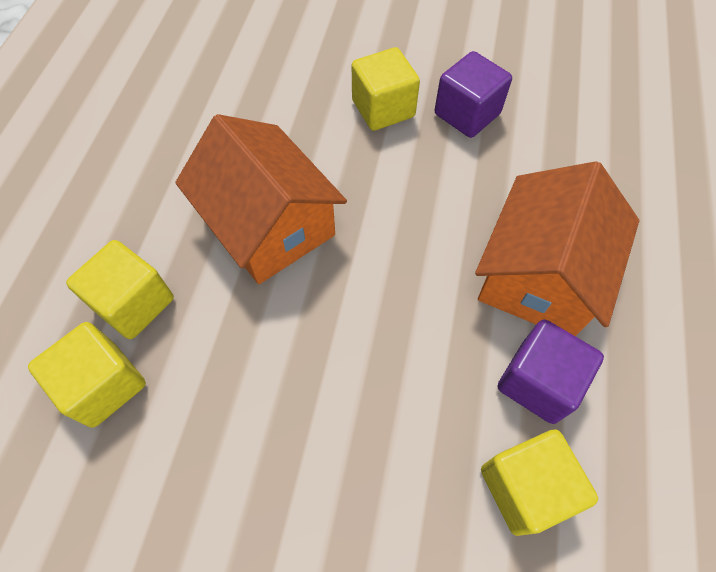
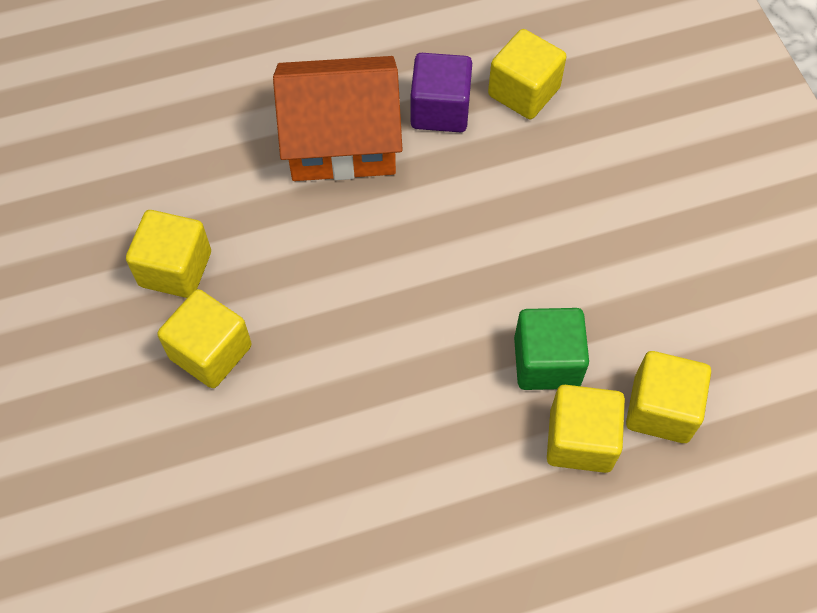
camera: 120 degrees left, 0 degrees up
(214, 318) = (546, 362): none -> green cube
(269, 225) = (425, 377): orange house -> none
(467, 114) = (175, 269): purple cube -> yellow cube

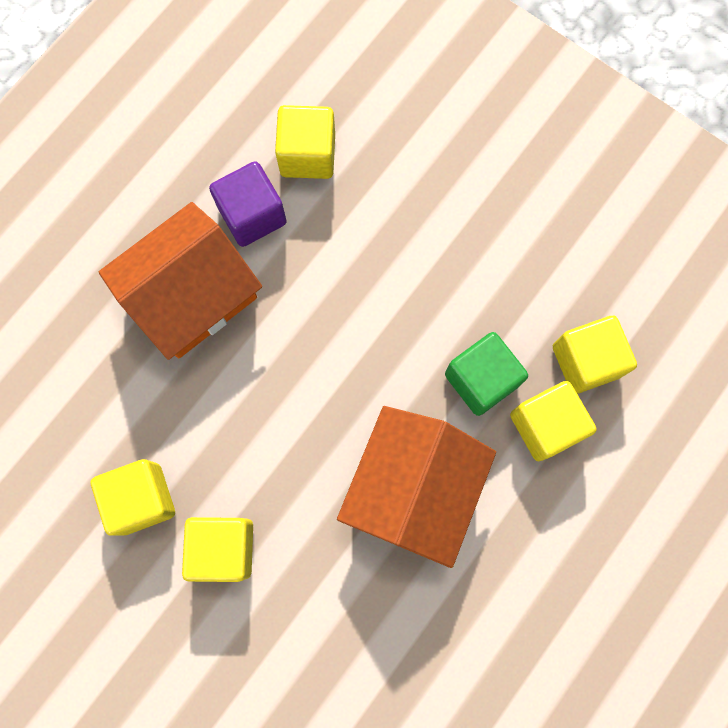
camera: 35 degrees left, 15 degrees up
(414, 413) = (413, 488): none -> orange house

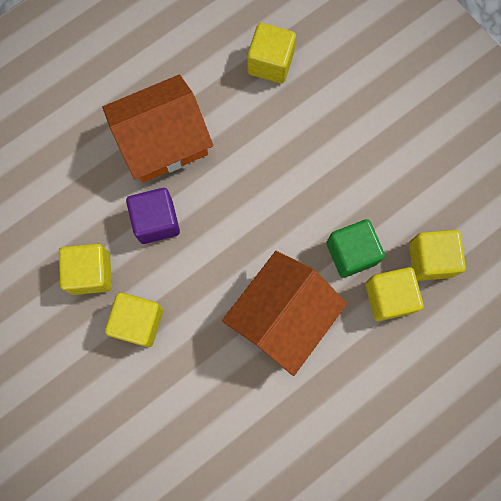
camera: 15 degrees right, 0 degrees up
(252, 215) = (220, 96): purple cube -> purple cube (156, 221)

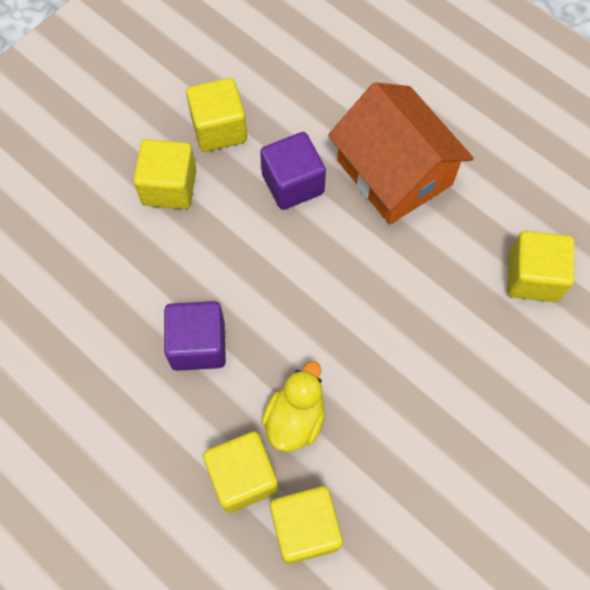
camera: 80 degrees right, 10 degrees down
(282, 316) = (198, 345): orange house -> purple cube
(351, 253) = (295, 419): green cube -> yellow duck

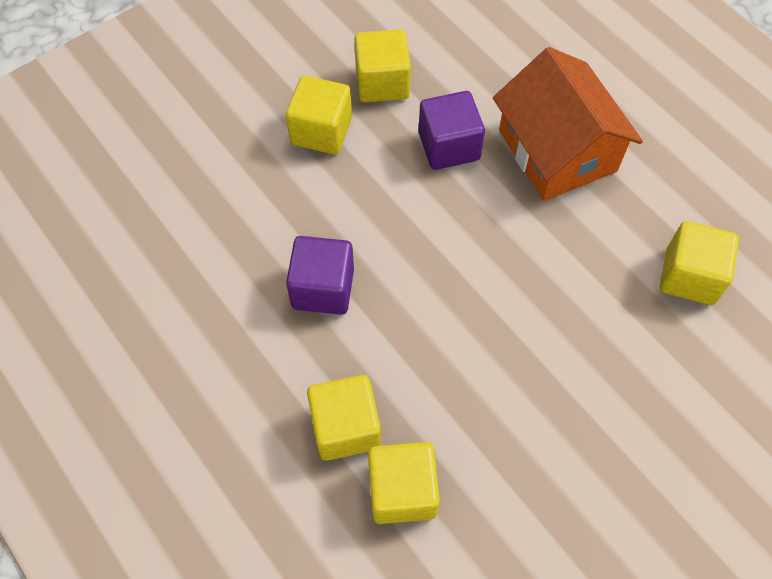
camera: 10 degrees right, 5 degrees down
(295, 419) = (410, 378): yellow duck -> none

